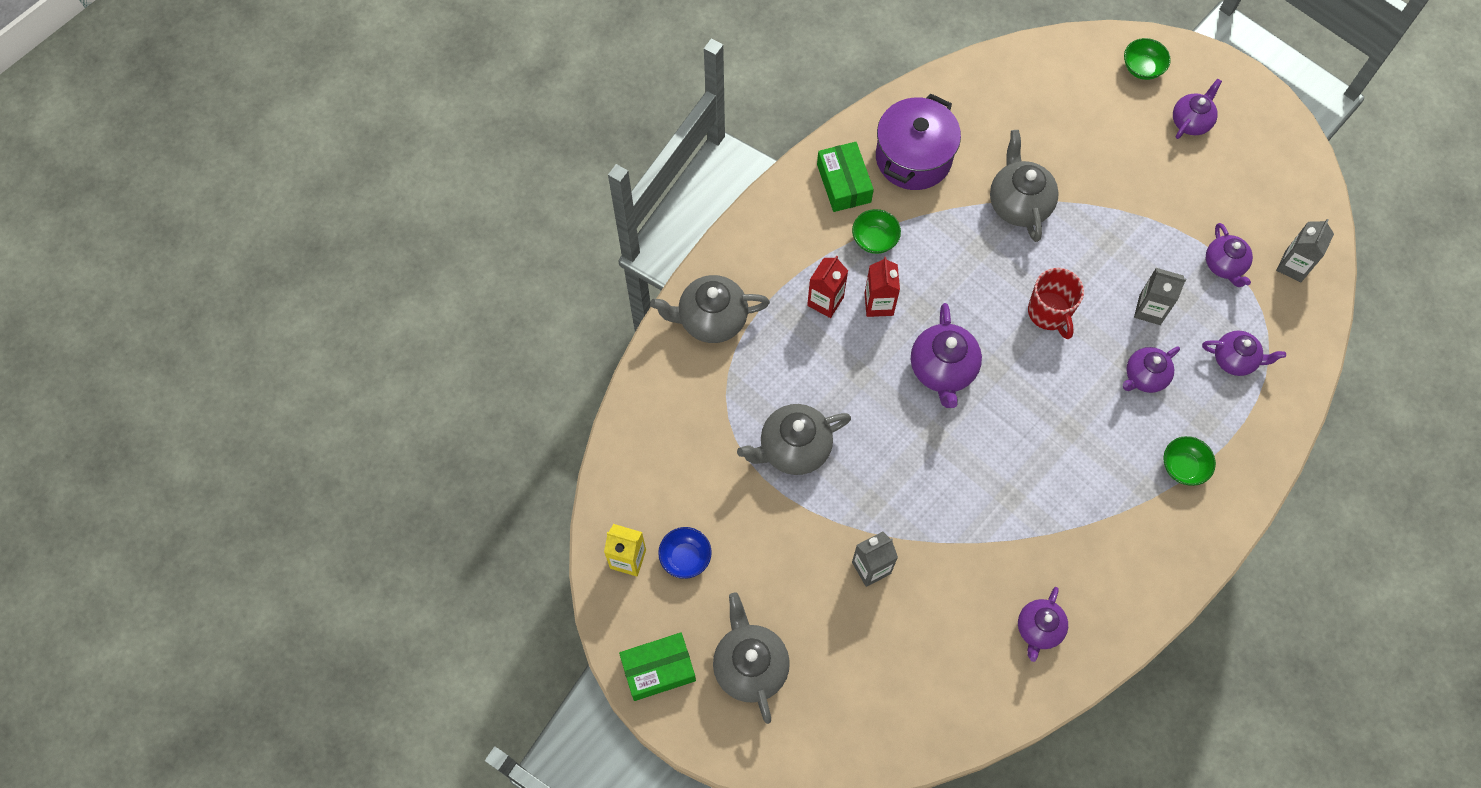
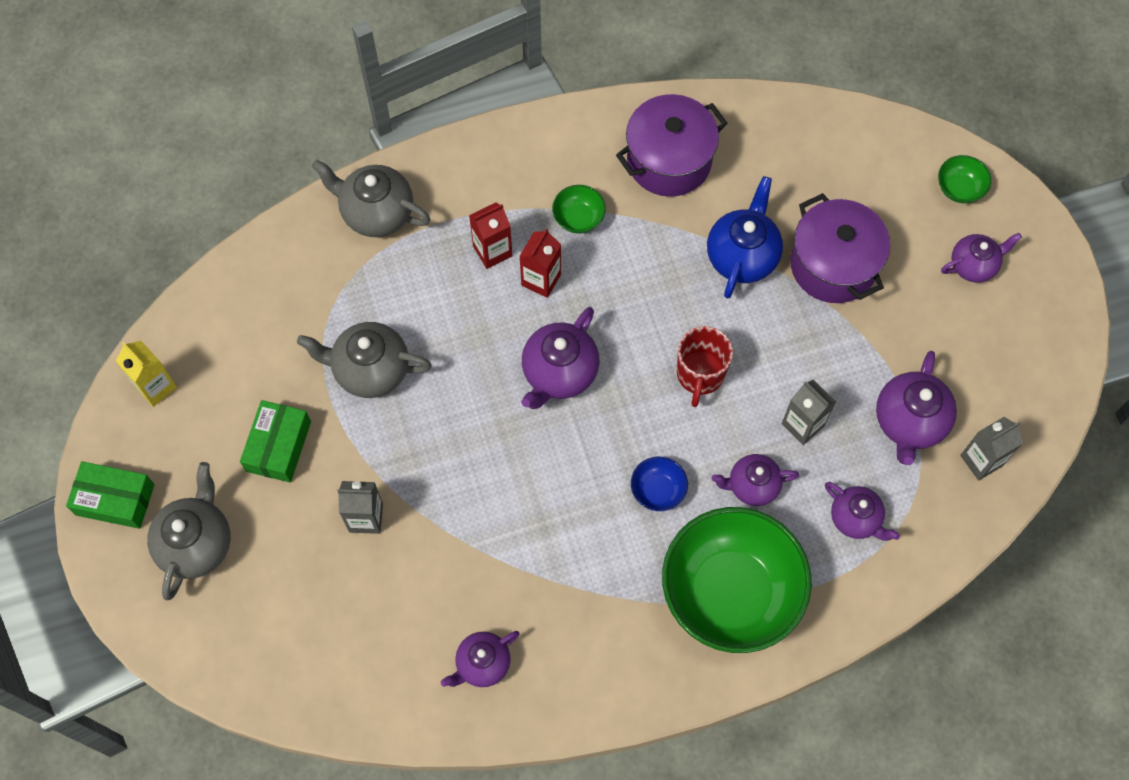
camera: 30 degrees right, 0 degrees up
(685, 558) = (206, 414): blue bowl -> blue bowl (658, 490)
(844, 183) = (585, 151): green box -> green box (278, 446)
(1019, 203) = (742, 256): grey teapot -> blue teapot
(1090, 175) = (833, 265): none -> purple pot
(1183, 467) = (730, 592): green bowl -> green bowl, size x2.49
(1224, 265) = (909, 422): purple teapot -> purple teapot, size x1.51

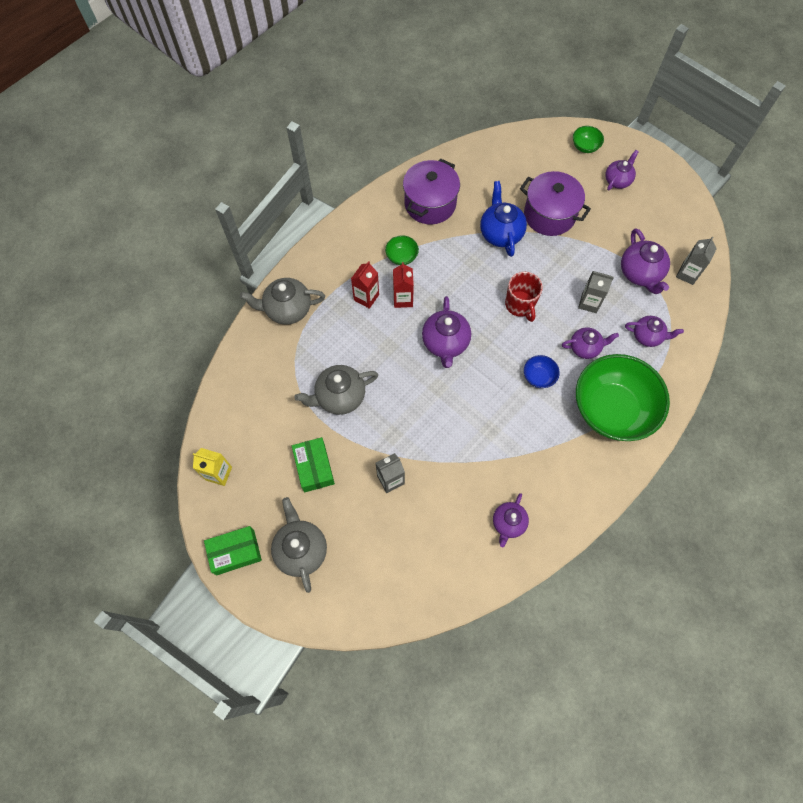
camera: 30 degrees left, 0 degrees up
(752, 485) = (585, 348): purple teapot -> purple teapot turned 150 degrees counterclockwise

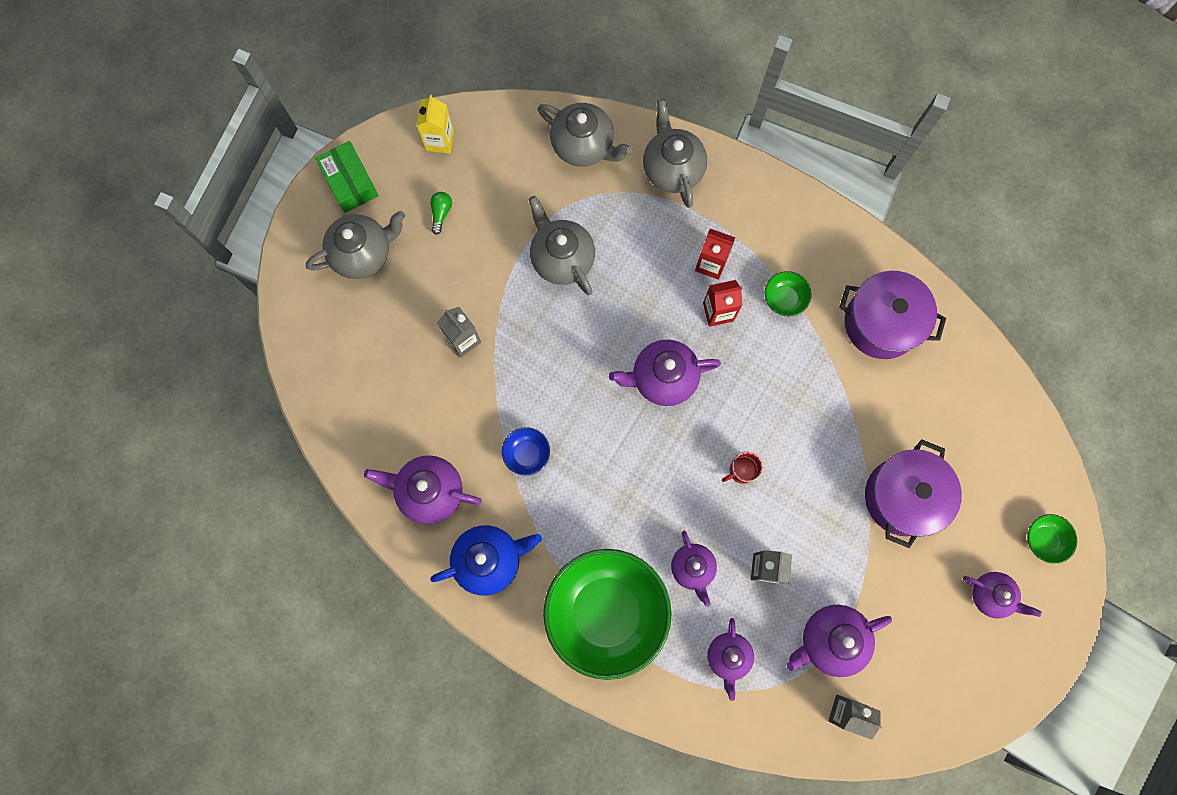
camera: 80 degrees right, 10 degrees up
(252, 367) = (583, 145): none -> grey teapot
(281, 481) = (441, 213): none -> green light bulb
(314, 467) = (464, 247): green box -> none
(500, 233) = (854, 429): blue teapot -> blue teapot (489, 560)
(508, 523) = (429, 491): purple teapot -> purple teapot, size x1.51
(520, 305) = (741, 471): red mug -> red mug, size x0.64
(538, 377) = (636, 508): blue bowl -> blue bowl (527, 454)

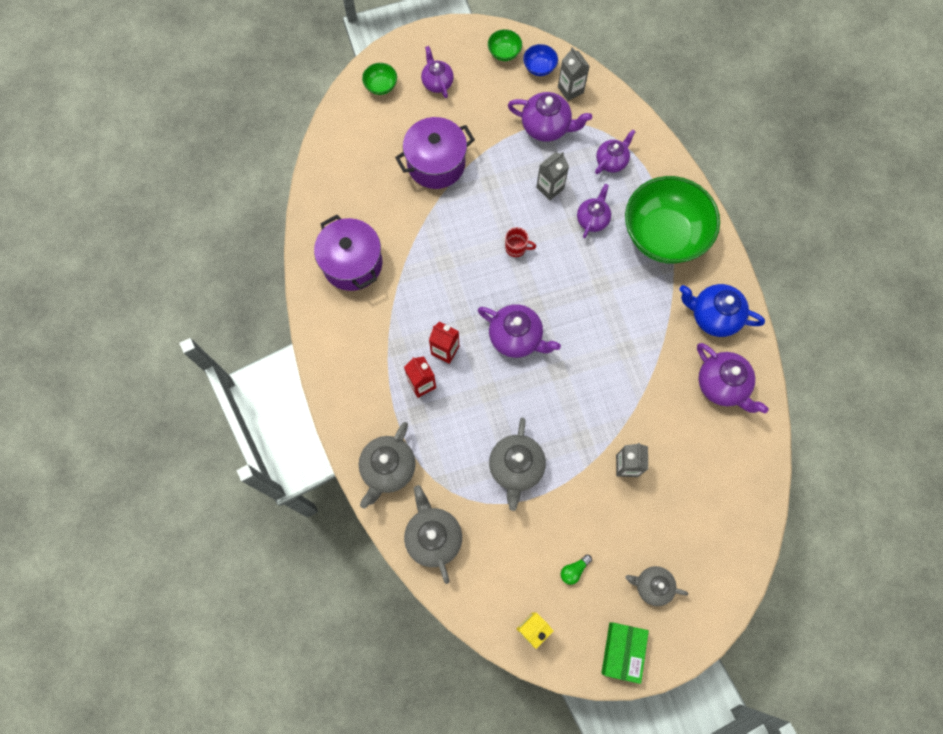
camera: 140 degrees left, 5 degrees down
(363, 253) = (652, 586): grey teapot -> grey teapot, size x0.66
(527, 454) = (641, 360): blue bowl -> blue bowl (539, 67)
(784, 299) = (396, 325): green bowl -> green bowl (504, 53)

